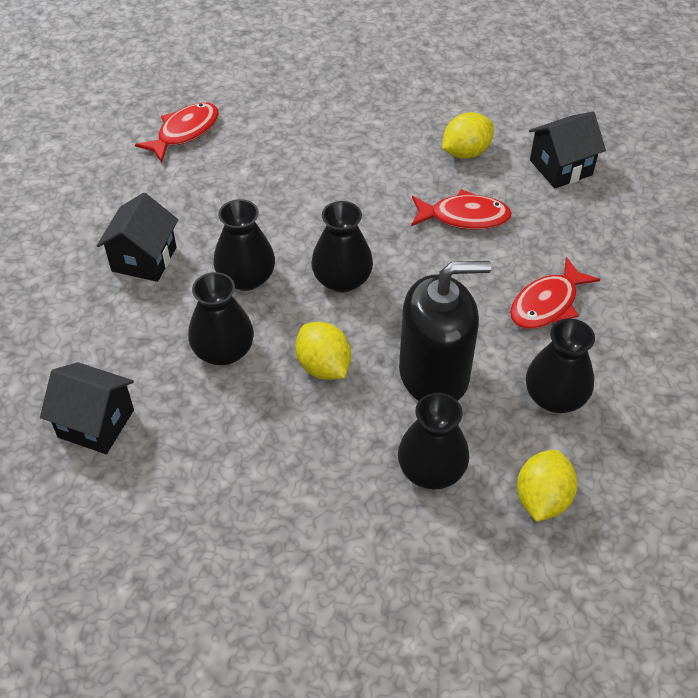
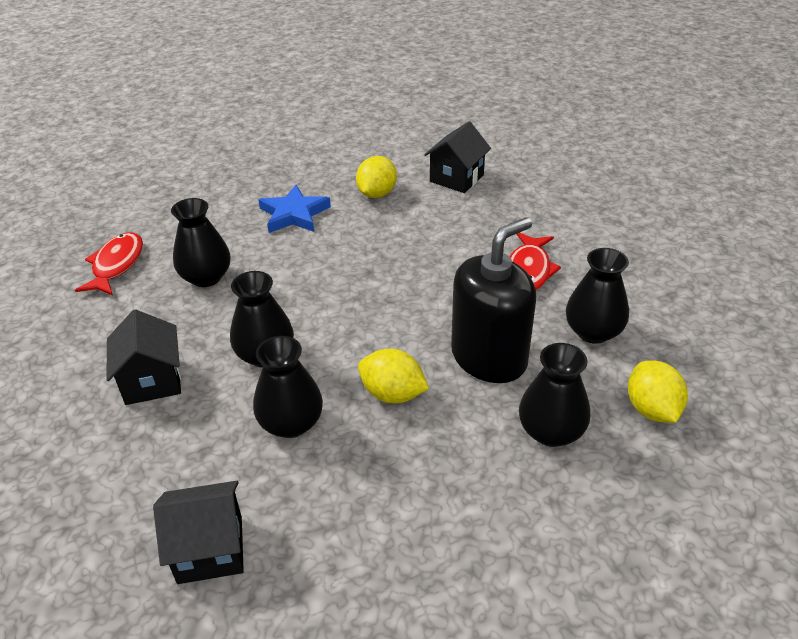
camera: 30 degrees left, 10 degrees down
(342, 279) = (352, 320): black vase -> black vase (206, 277)
(370, 143) = (294, 214): none -> blue star
(464, 217) = (414, 237): red fish -> none

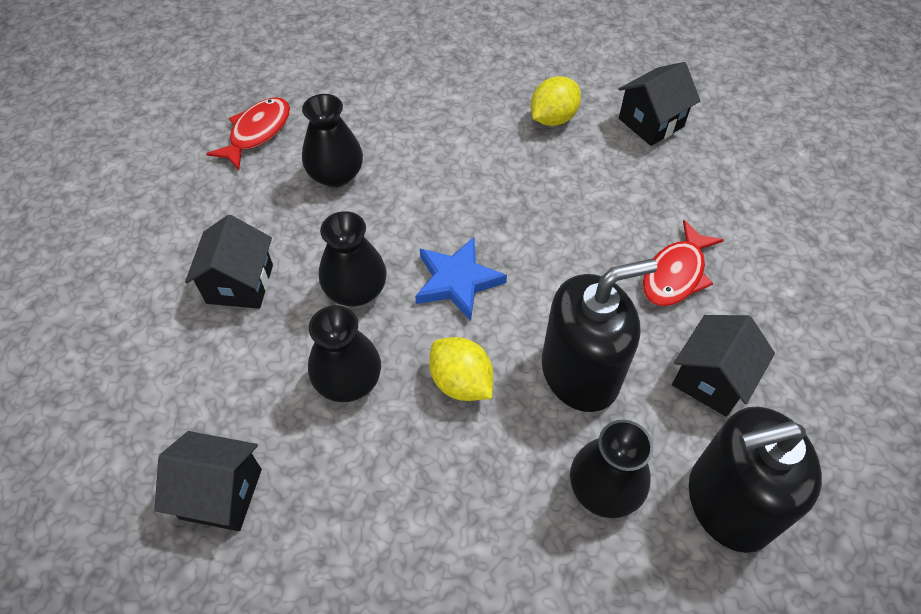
camera: 20 degrees right, 15 degrees up
(294, 214) = (454, 120): blue star -> blue star (457, 281)
(593, 331) = (711, 379): black vase -> black house
(651, 409) = (729, 503): yellow lemon -> black soap dispenser

